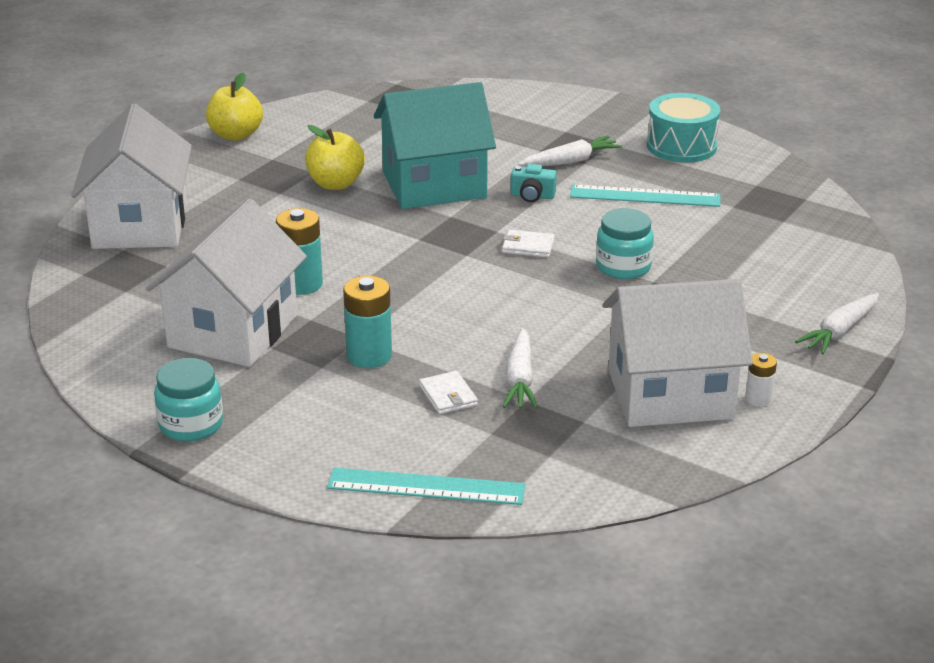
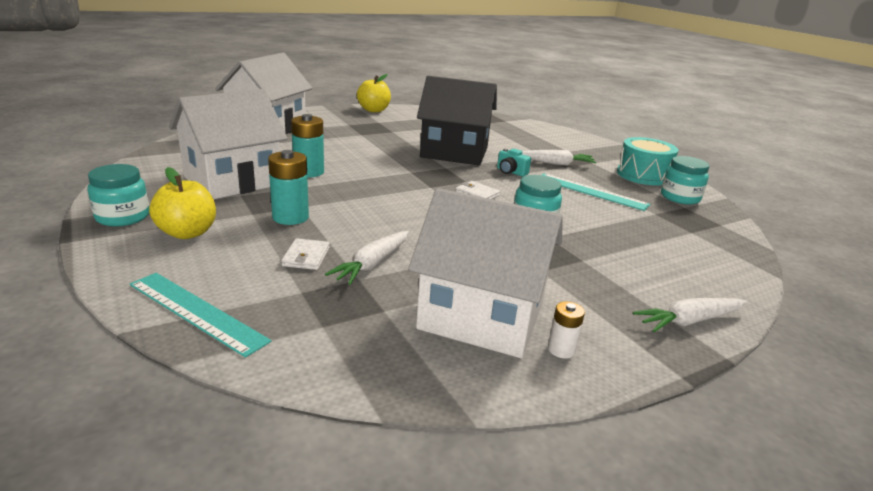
camera: 25 degrees right, 5 degrees down
(335, 184) = (397, 138): yellow apple -> yellow apple (187, 233)
(434, 185) = (454, 152): turquoise house -> black house
(743, 171) = (680, 197): none -> turquoise jar

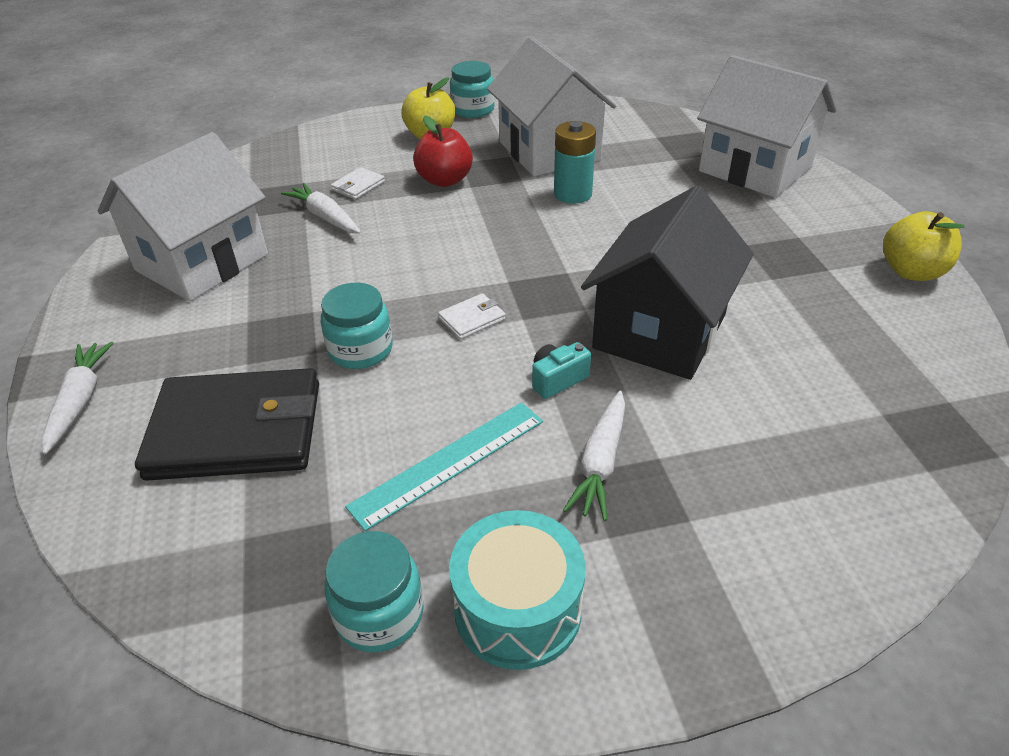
camera: 110 degrees right, 15 degrees up
(196, 312) = (303, 145): turquoise ruler -> none
(290, 217) = (444, 180): turquoise battery -> red apple
(306, 257) = (358, 186): white wallet -> white wallet turned 75 degrees counterclockwise
(561, 350) = (125, 294): white battery -> none
(637, 249) = (237, 430): none -> black wallet

